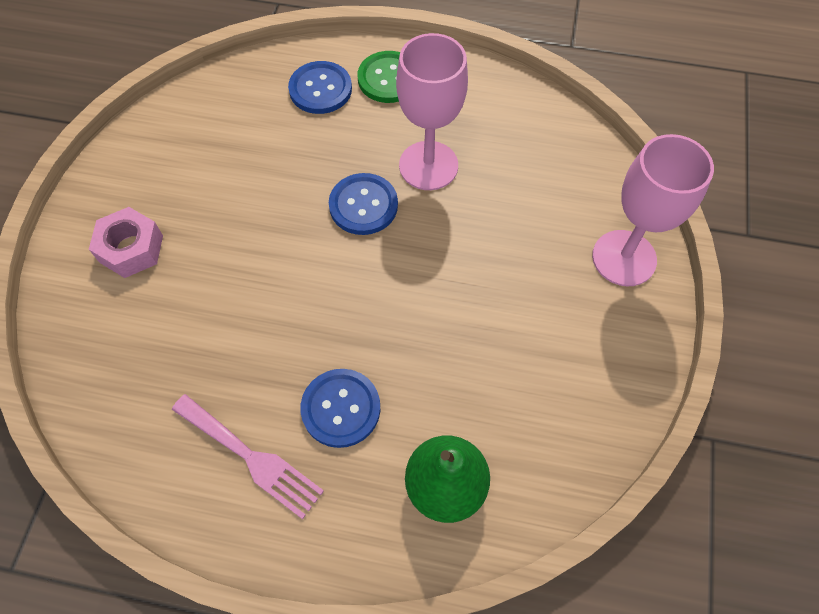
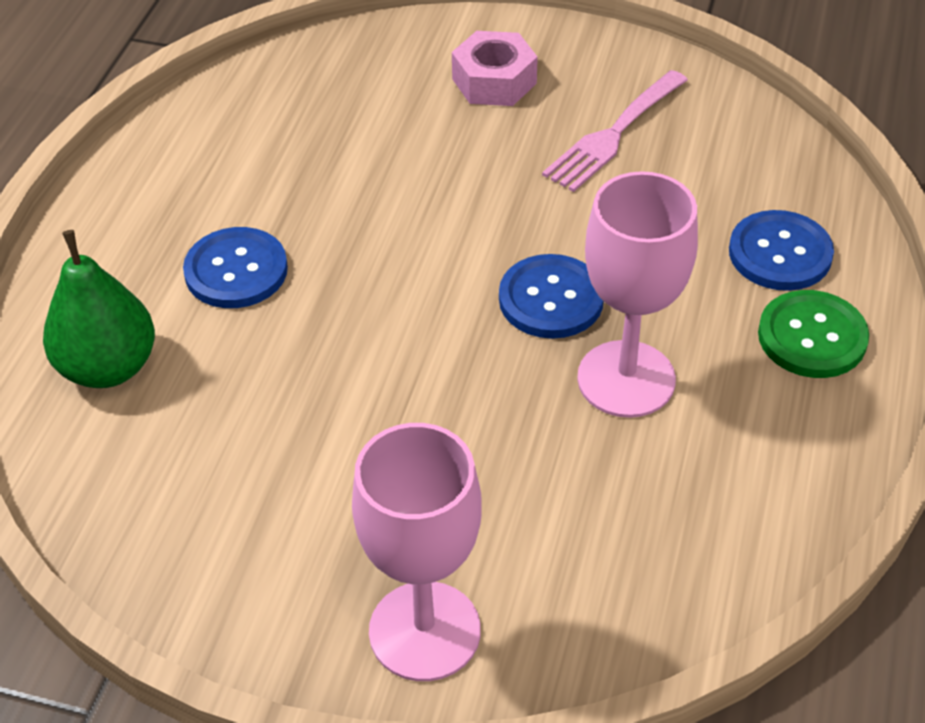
camera: 95 degrees right, 15 degrees down
(252, 458) = (193, 194): pink fork -> pink fork (613, 135)

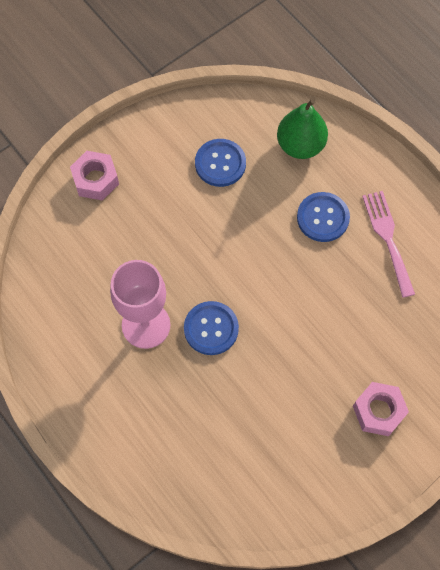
camera: 125 degrees right, 20 degrees up
(424, 631) = (95, 180): pink goblet -> pink nut
(613, 135) = (295, 437): pink fork -> pink fork (387, 238)
(780, 253) = (162, 447): blue button -> blue button (220, 163)
(812, 337) = (107, 418): green button -> none

